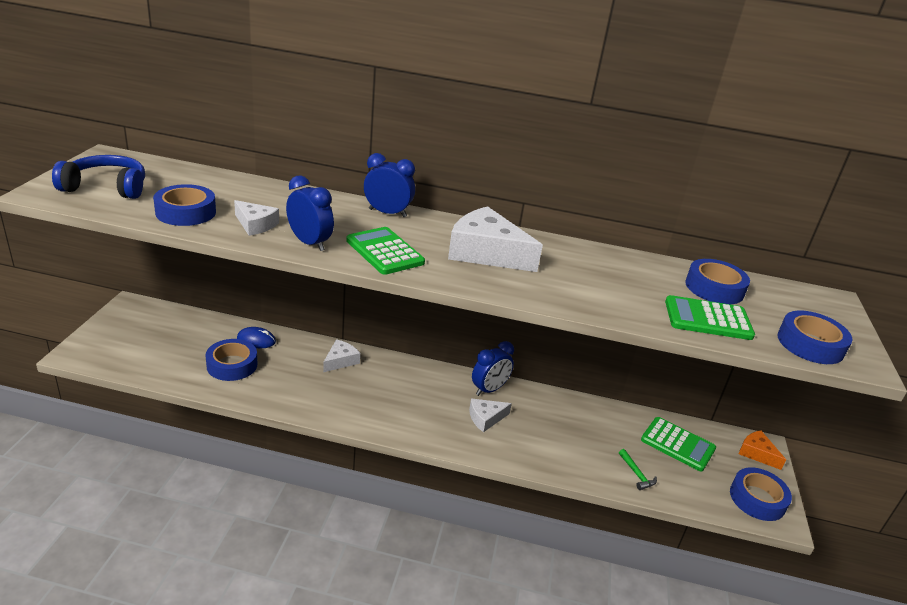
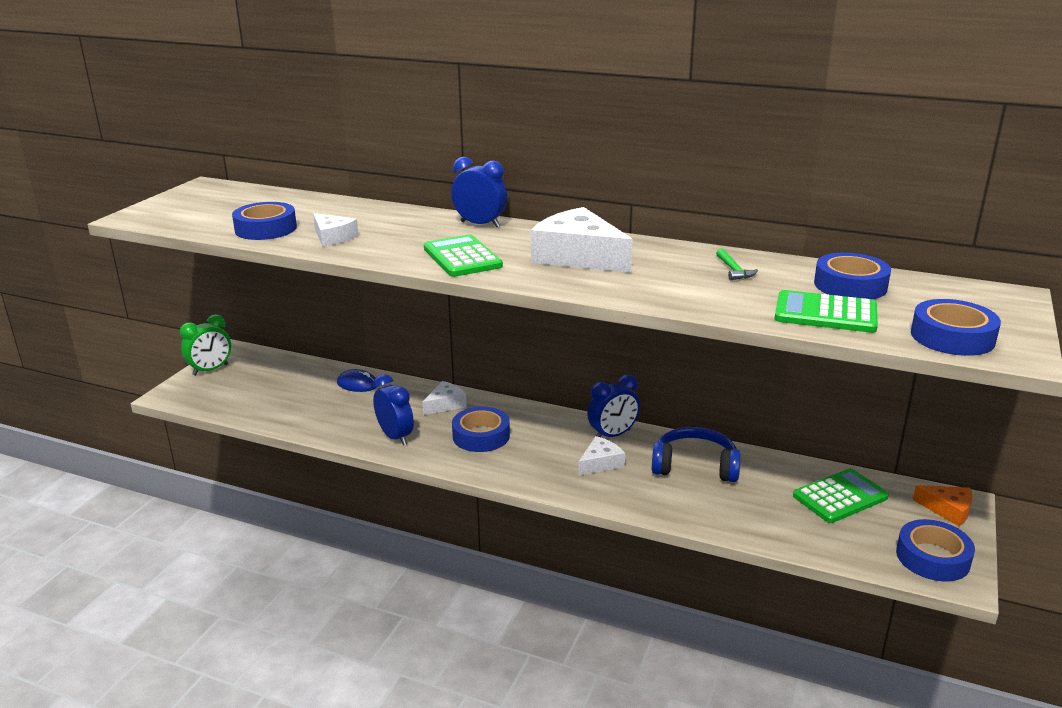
camera: 15 degrees right, 5 degrees down
(106, 187) = (195, 211): blue headphones -> blue headphones (695, 466)
(111, 325) = (210, 370): none -> green clock
(232, 365) = (326, 407): blue tape -> blue tape (481, 436)
(309, 243) = (383, 251): blue clock -> blue clock (395, 437)
(486, 418) = (600, 463): white cheese -> white cheese turned 150 degrees clockwise
(636, 474) = (775, 525): green hammer -> green hammer (734, 270)
(677, 444) = (840, 497): green calculator -> green calculator turned 75 degrees counterclockwise
(757, 453) = (948, 510): orange cheese -> orange cheese turned 150 degrees clockwise

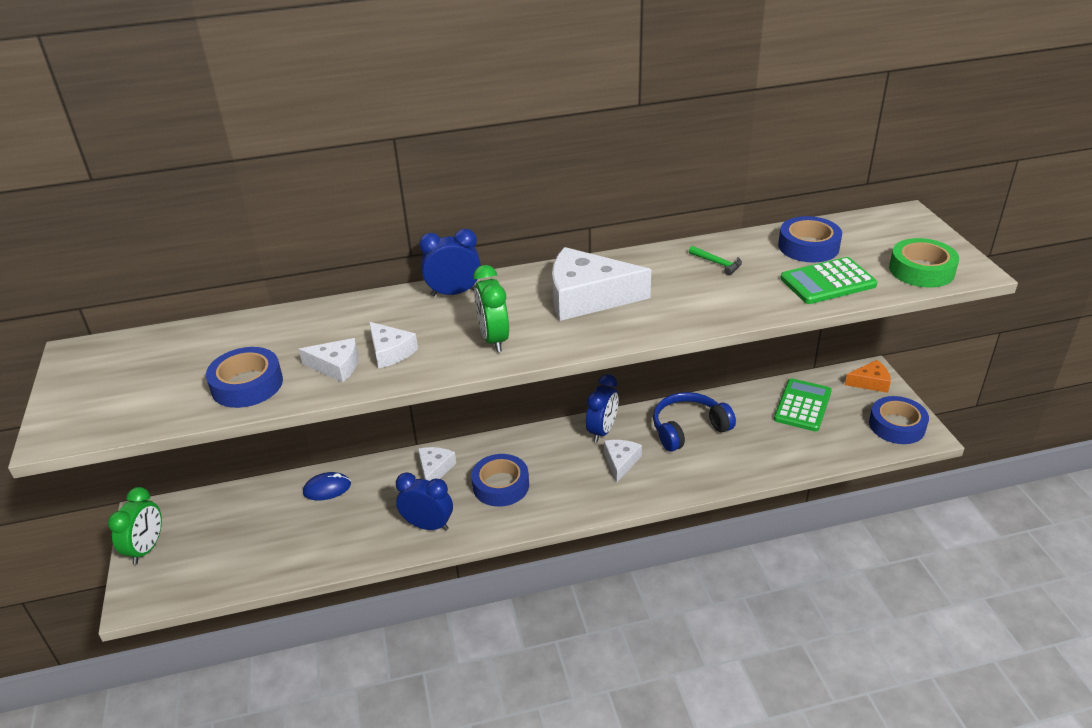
camera: 35 degrees left, 10 degrees up
(380, 241) = (390, 352): none -> white cheese
(462, 257) = (494, 339): green calculator -> green clock
(952, 337) = (921, 270): blue tape -> green tape

